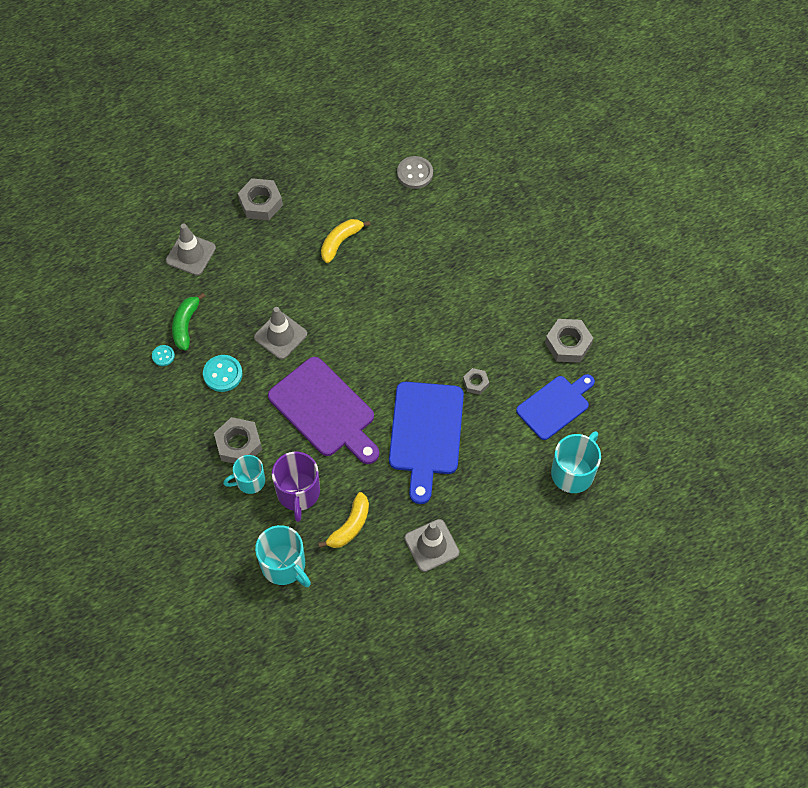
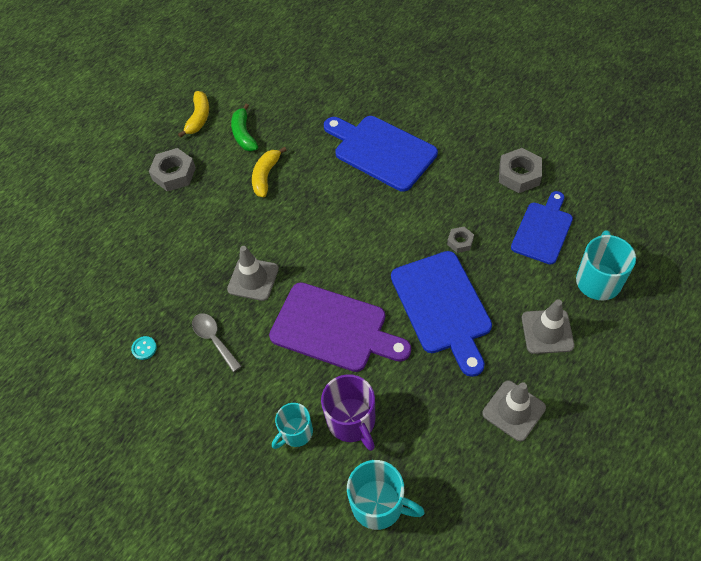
camera: 20 degrees left, 5 degrees down
(186, 325) = (153, 309): green banana -> green banana (244, 134)
(191, 254) = (128, 244): grey traffic cone -> grey traffic cone (547, 331)
(222, 374) = (214, 339): turquoise button -> grey spoon
(238, 444) = (265, 400): grey nut -> none
(350, 526) = (422, 430): yellow banana -> yellow banana (199, 118)
(415, 173) = (301, 97): grey button -> none
(457, 263) = (381, 151): none -> blue cutting board

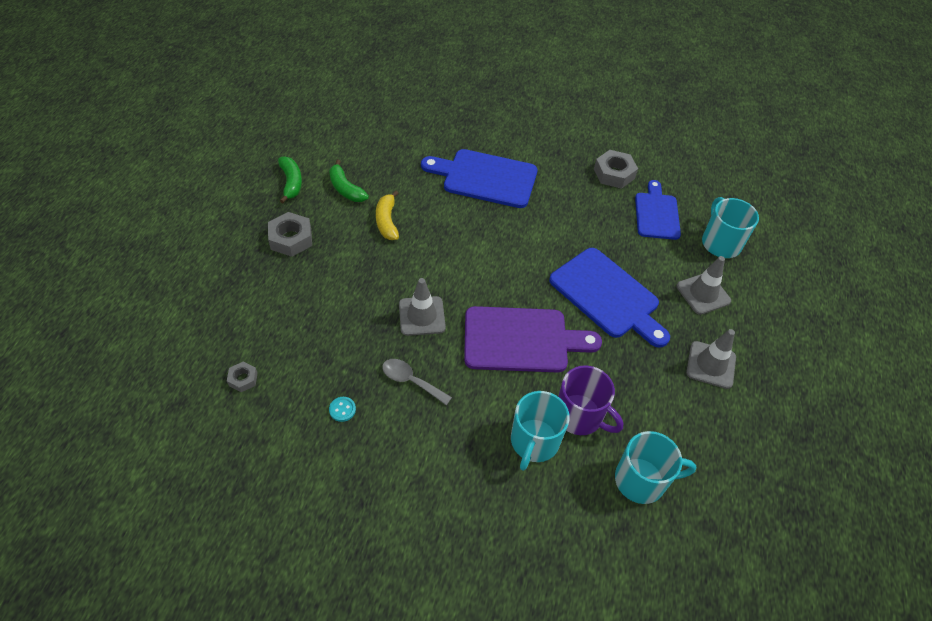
camera: 30 degrees left, 5 degrees down
(199, 118) = (291, 183): yellow banana -> green banana
(296, 432) = (534, 442): turquoise mug -> turquoise mug, size x1.51
(460, 242) = (594, 238): grey nut -> grey nut (243, 379)

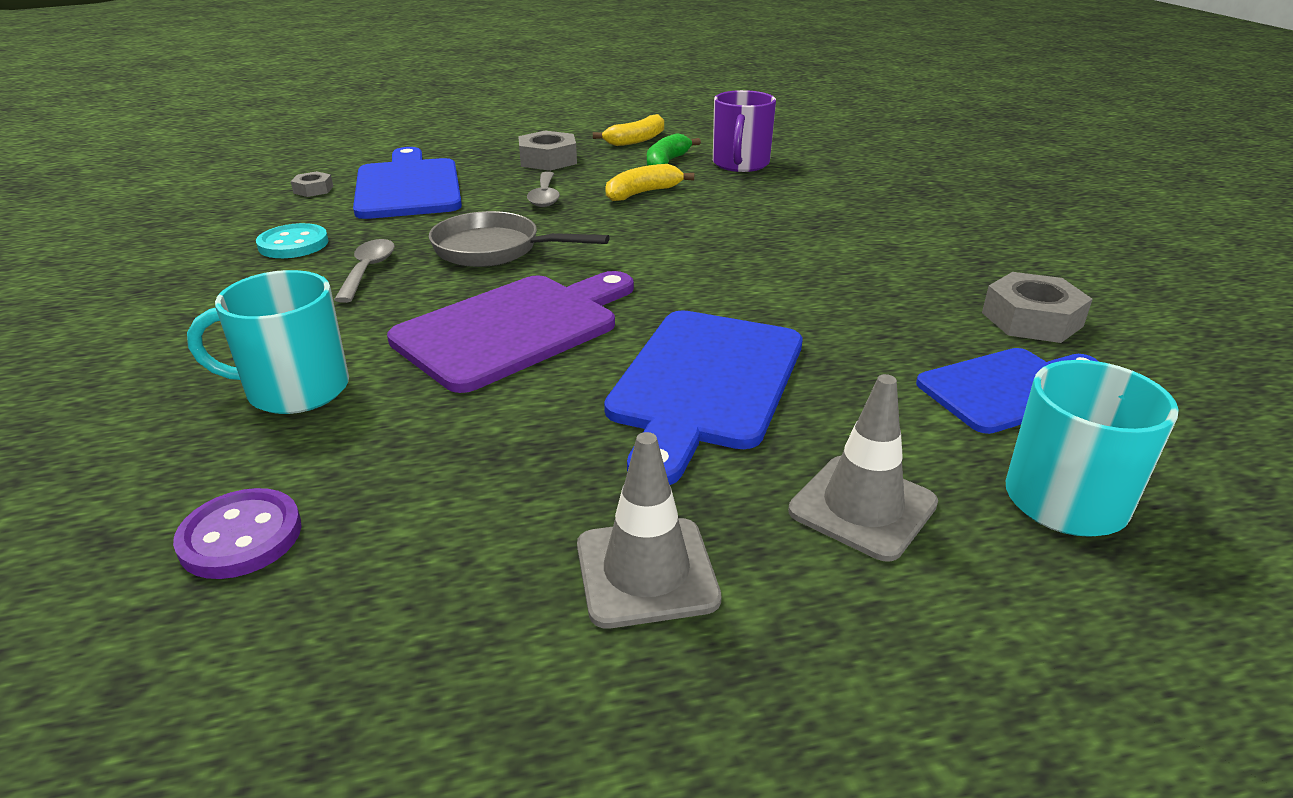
camera: 65 degrees right, 20 degrees down
(291, 183) = (636, 140): green banana -> yellow banana
(342, 409) = (293, 244): turquoise button -> turquoise button, size x1.73
(357, 265) = (545, 196): none -> grey spoon
(422, 316) = (494, 250): grey traffic cone -> grey pan
(485, 178) = (823, 226): blue cutting board -> blue cutting board (408, 187)
(521, 340) = (514, 328): purple cutting board -> purple cutting board turned 105 degrees counterclockwise
(580, 415) = (379, 422): purple mug -> purple mug (740, 164)
(641, 480) = (241, 537): turquoise mug -> purple button

